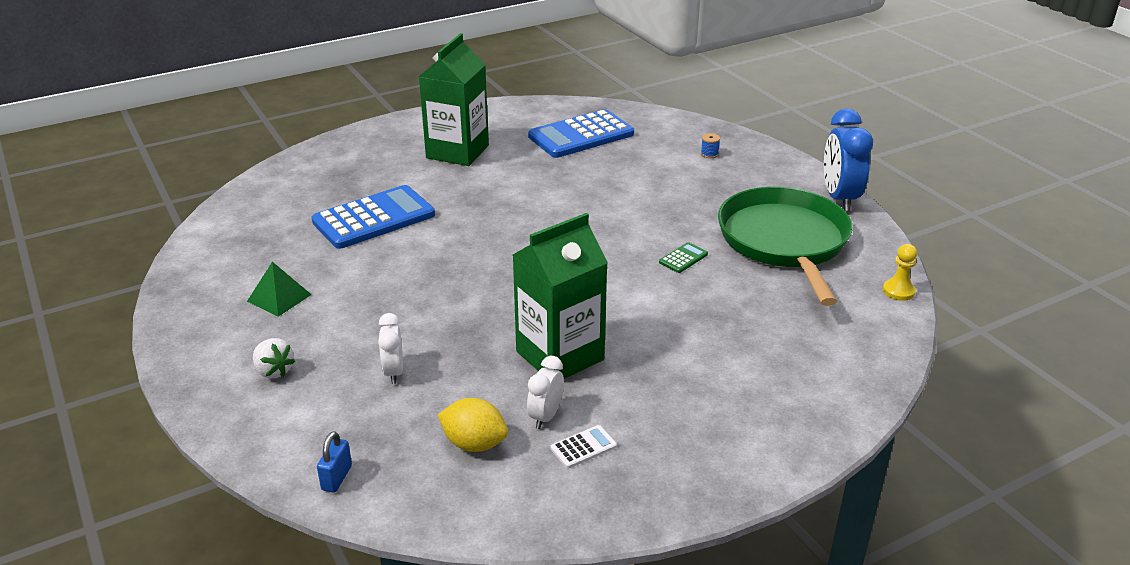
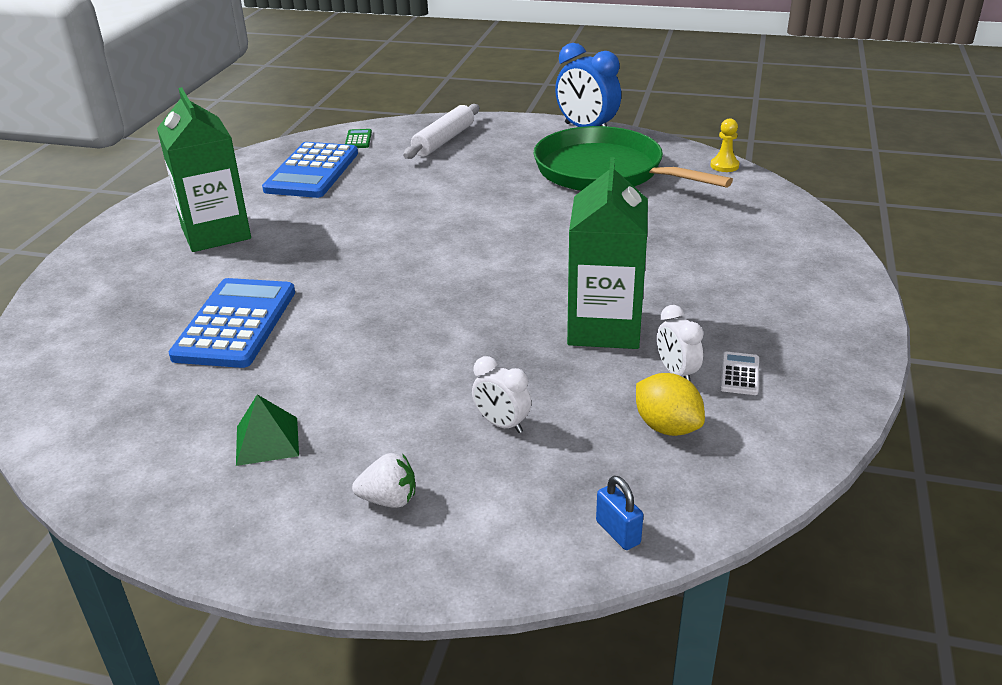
camera: 45 degrees left, 0 degrees up
(474, 444) = (667, 427): yellow lemon -> yellow lemon turned 75 degrees clockwise
(683, 258) = (560, 216): green calculator -> green calculator (358, 139)
(709, 154) = (444, 140): blue spool -> white rolling pin

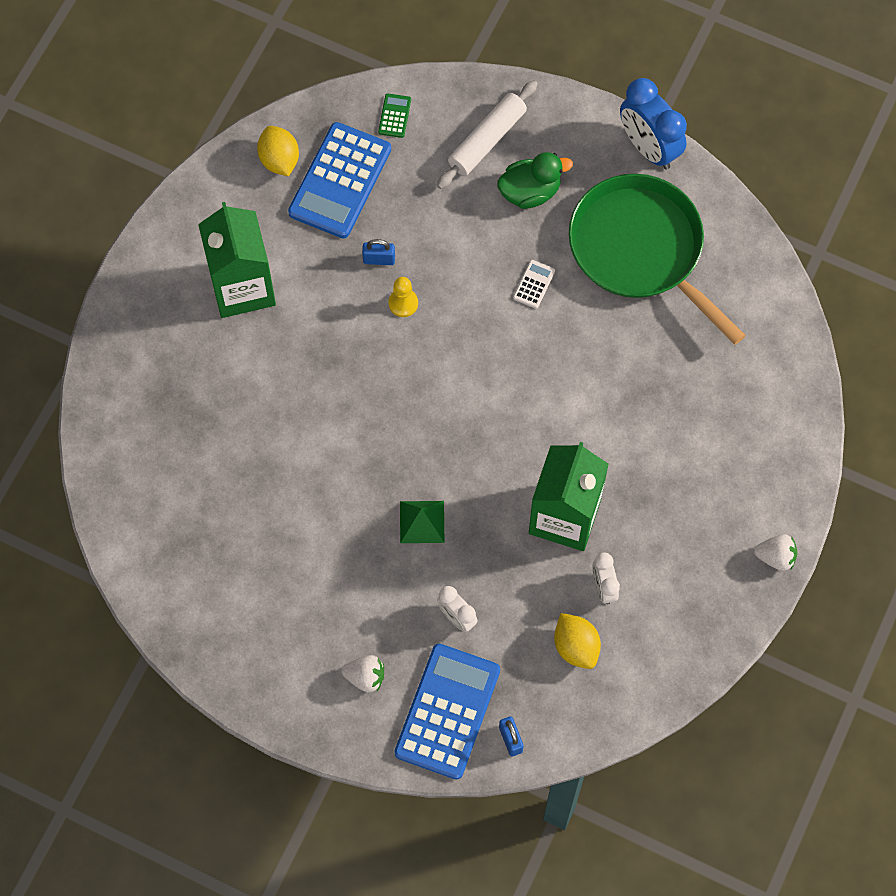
camera: 10 degrees right, 35 degrees up
(235, 324) = (261, 443): blue calculator -> blue calculator (447, 711)
(253, 168) = (279, 160): none -> yellow lemon
(267, 441) = (284, 598): green pyramid -> green pyramid (422, 522)
(355, 203) = (379, 259): none -> blue padlock
(490, 157) = (530, 192): none -> green duck
(724, 166) = (767, 265): yellow pawn -> yellow pawn (403, 303)
(739, 374) = (651, 599): white calculator -> white calculator (534, 284)
(860, 323) = (775, 557): none -> white strawberry

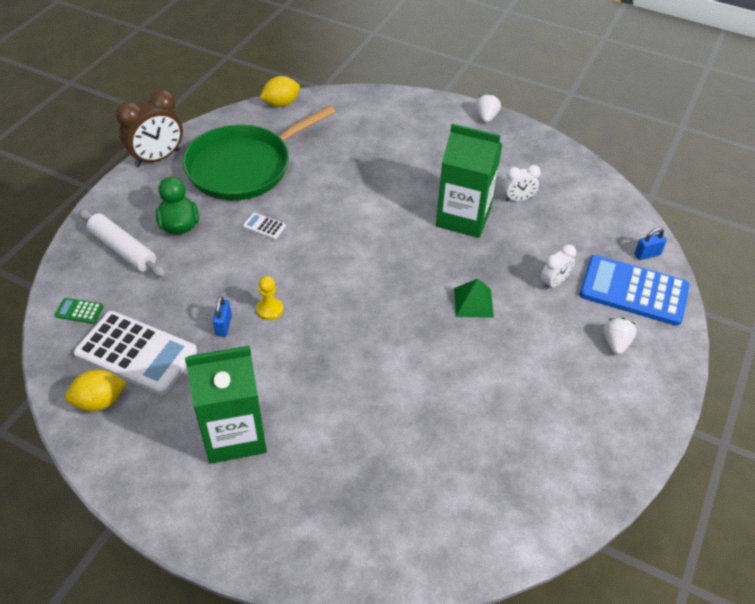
camera: 90 degrees left, 20 degrees down
(340, 181) = (136, 353): blue calculator -> white calculator
(576, 646) = (566, 216): yellow lemon -> yellow lemon (281, 104)
(649, 148) = (157, 158): blue clock -> brown clock

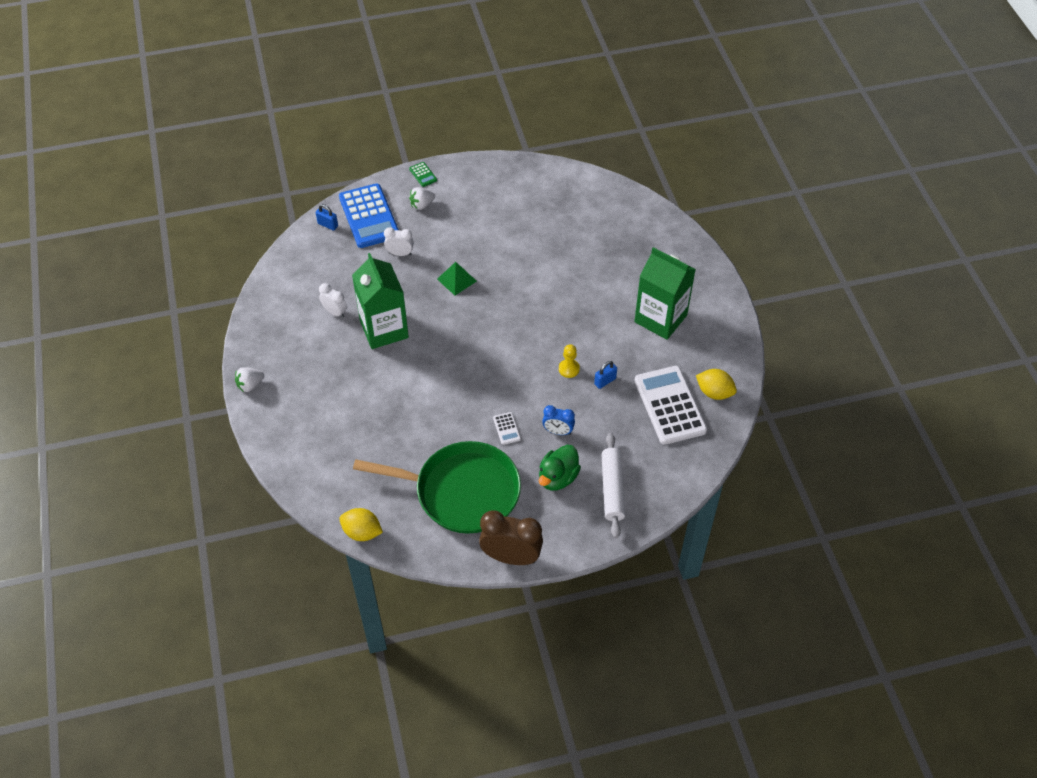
camera: 130 degrees left, 5 degrees up
(79, 311) = (679, 463): green calculator -> green calculator (423, 174)
(218, 255) = (558, 431): none -> blue clock

